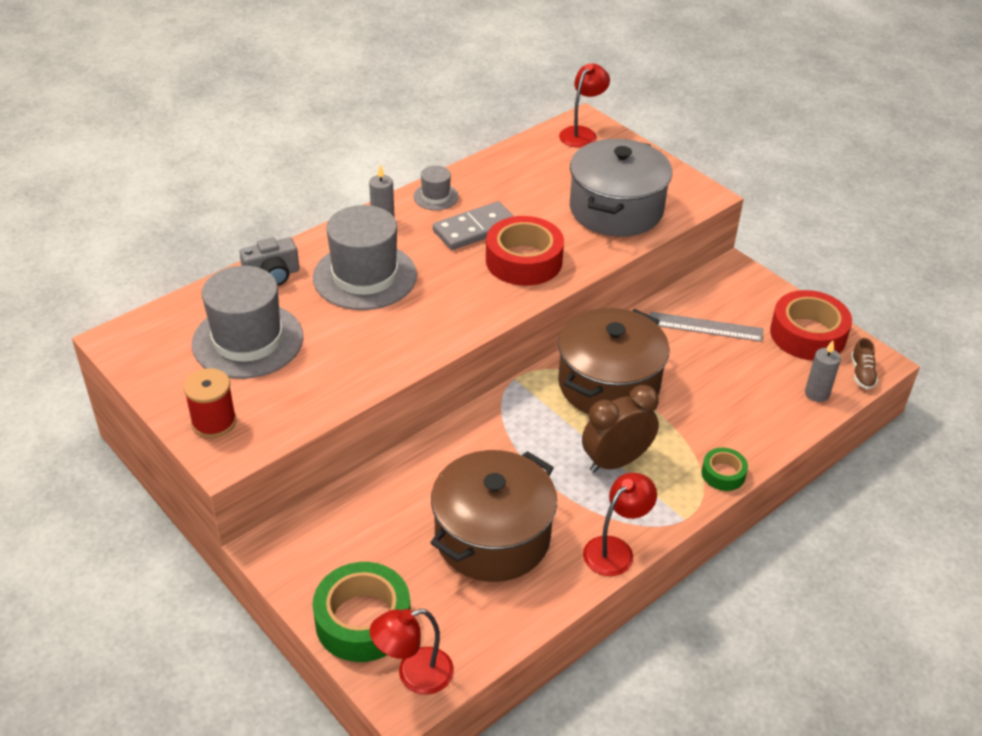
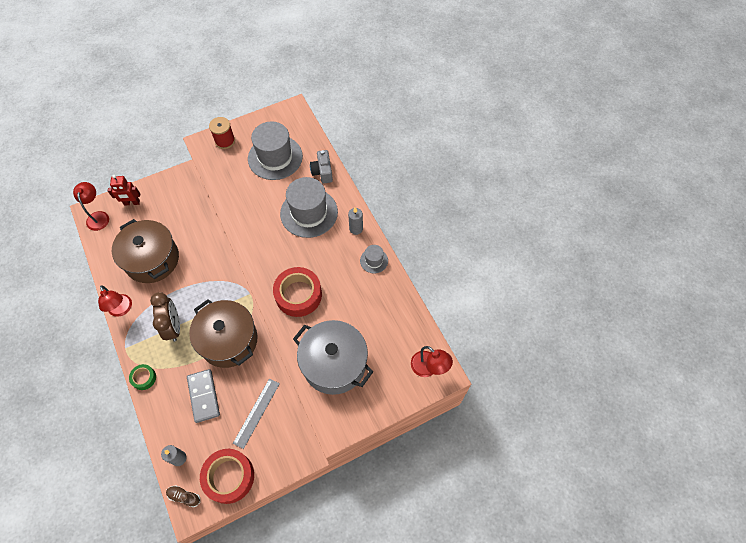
camera: 105 degrees right, 20 degrees up
(363, 620) = (132, 203): green tape -> red robot
(475, 229) = (335, 275): grey domino -> grey domino (203, 396)

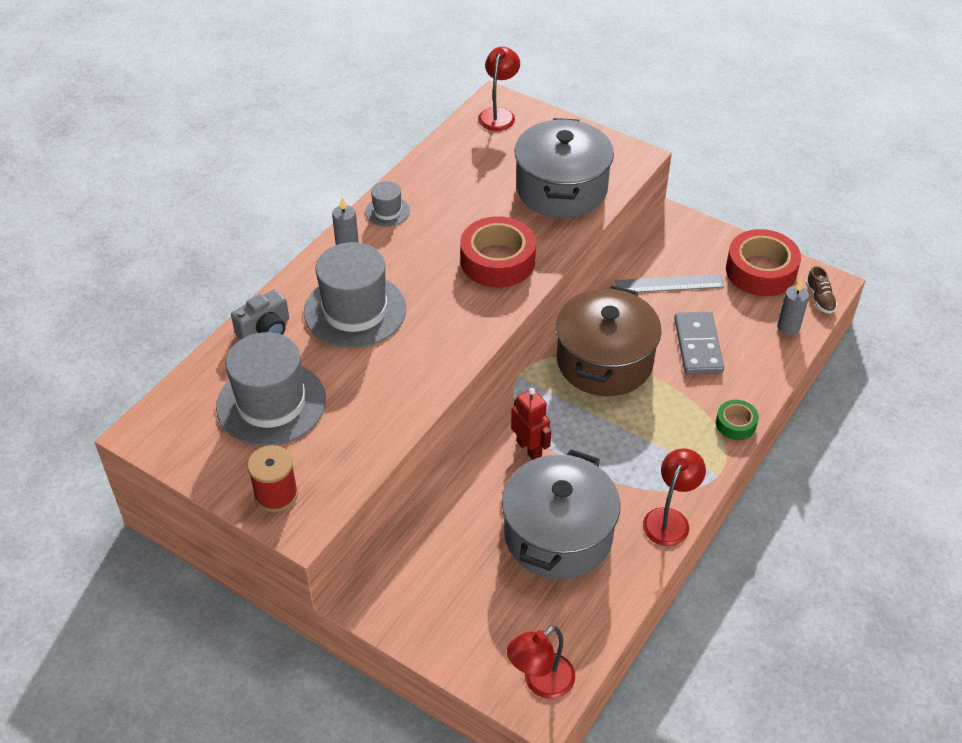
camera: 120 degrees left, 15 degrees down
(132, 203) = (474, 645): red robot -> red robot (529, 448)
(152, 259) = (558, 535): brown pot -> grey pot
(173, 327) = (639, 435): brown clock -> none
(203, 396) = (698, 346): grey domino -> grey domino turned 45 degrees counterclockwise

